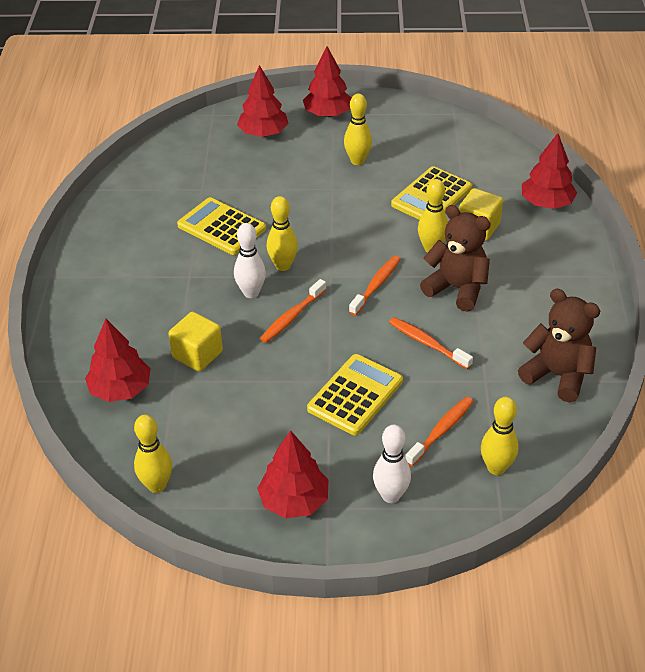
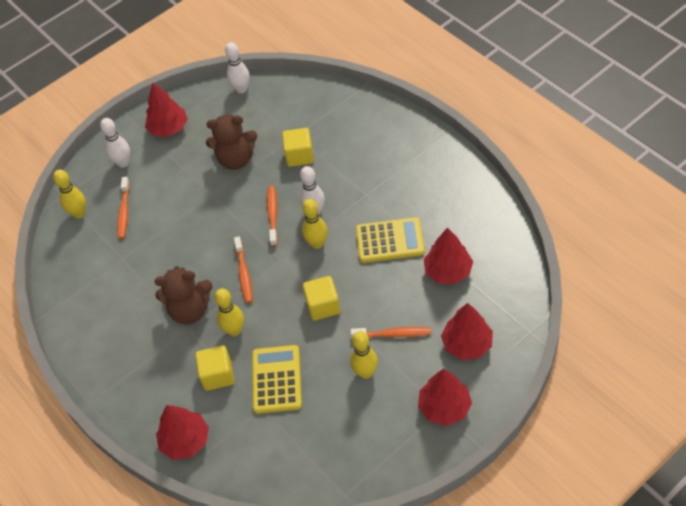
camera: 145 degrees right, 10 degrees up
(120, 389) = (316, 112): red tree -> red tree (448, 271)
(157, 485) = (241, 89): yellow bowling pin -> white bowling pin
(336, 219) = (323, 306): none -> yellow cube
(355, 395) = (188, 197): yellow calculator -> none
(427, 343) = (176, 257): orange toothbrush -> orange toothbrush (393, 334)
(557, 375) = (81, 293): brown teddy bear -> brown teddy bear (236, 159)

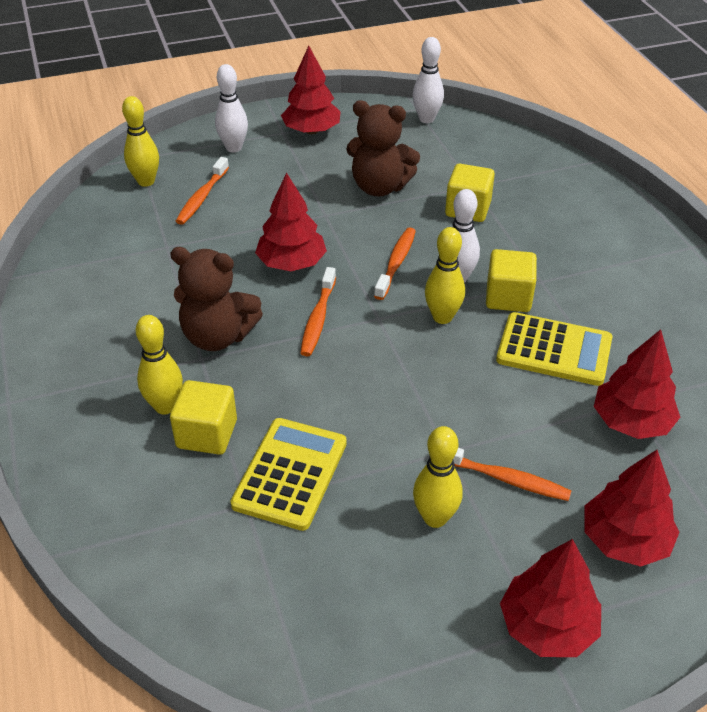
camera: 15 degrees right, 10 degrees down
(185, 440) = (106, 506): red tree -> red tree (292, 263)
(234, 330) = (265, 384): yellow bowling pin -> yellow bowling pin (165, 406)
(323, 306) = (412, 399): yellow cube -> yellow cube (508, 297)

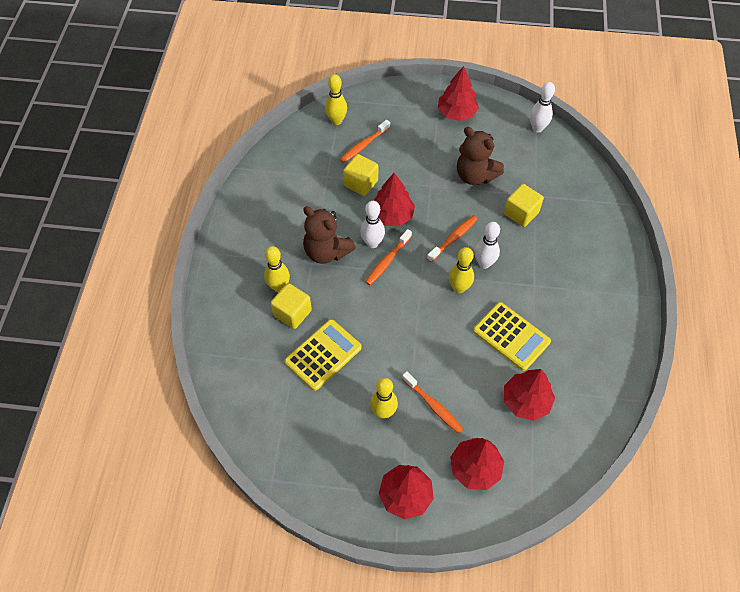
camera: 25 degrees right, 15 degrees up
(234, 148) = (401, 111): white bowling pin -> white bowling pin (372, 243)
(508, 297) = (506, 289): yellow cube -> yellow cube (361, 183)

